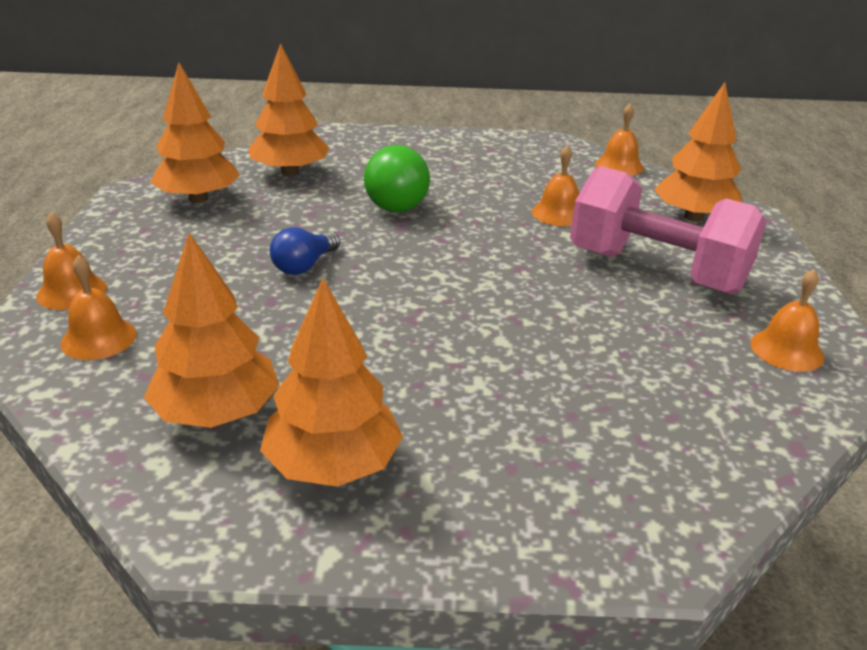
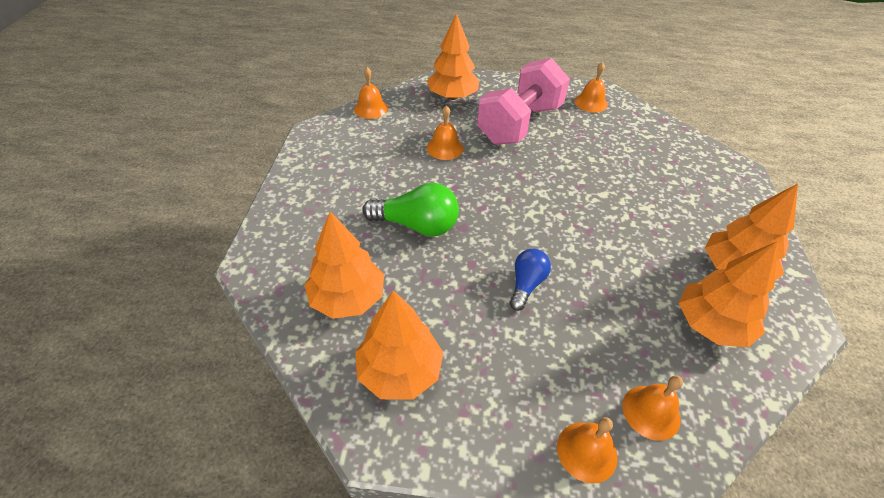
camera: 85 degrees left, 15 degrees up
(304, 265) = (526, 284): blue light bulb -> blue light bulb turned 105 degrees counterclockwise

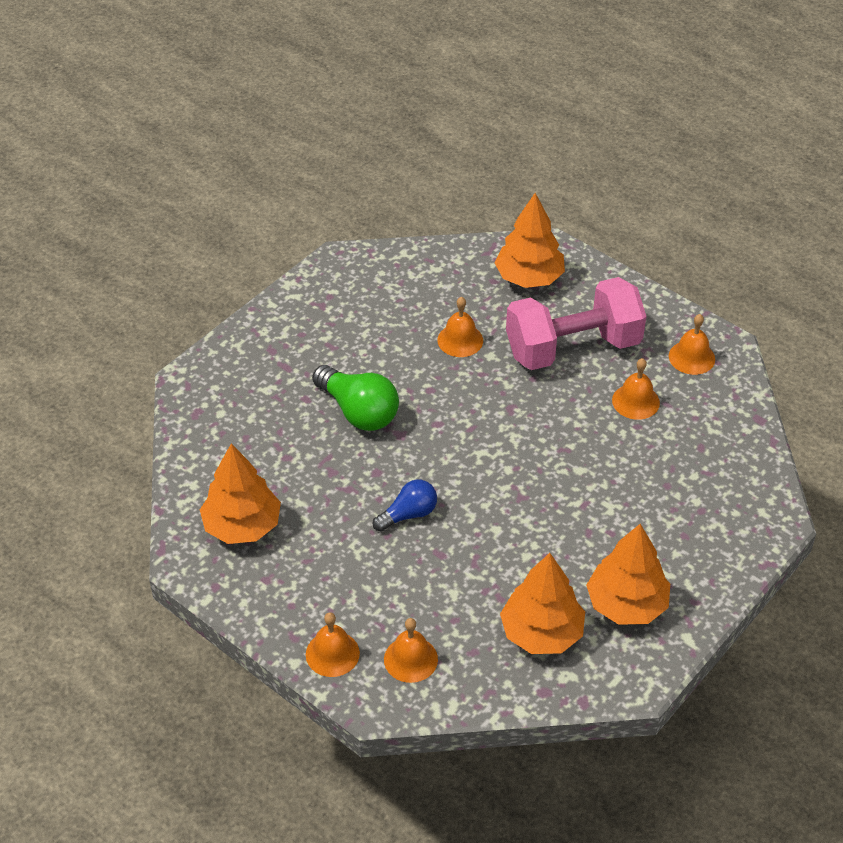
camera: 35 degrees right, 0 degrees up
(347, 298) = (245, 448): orange tree -> none
(371, 108) = (422, 255): orange bell -> orange bell (635, 401)

